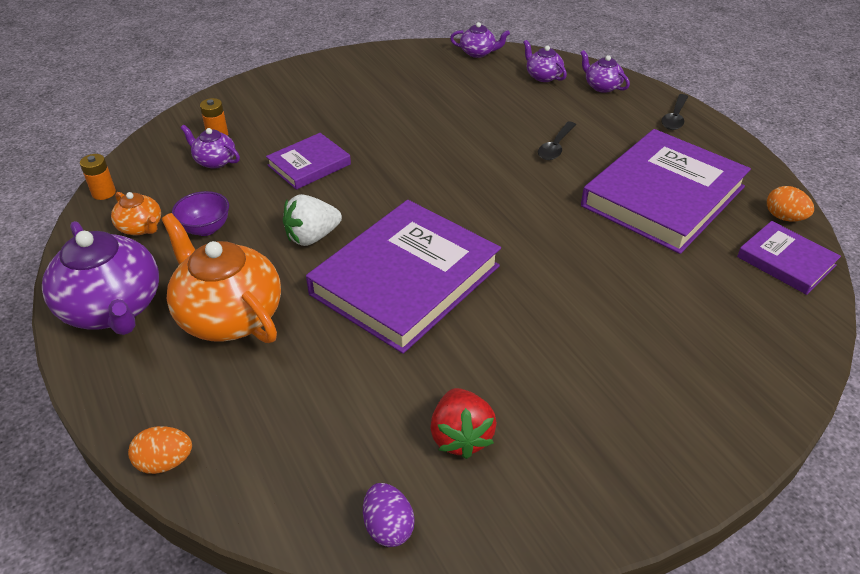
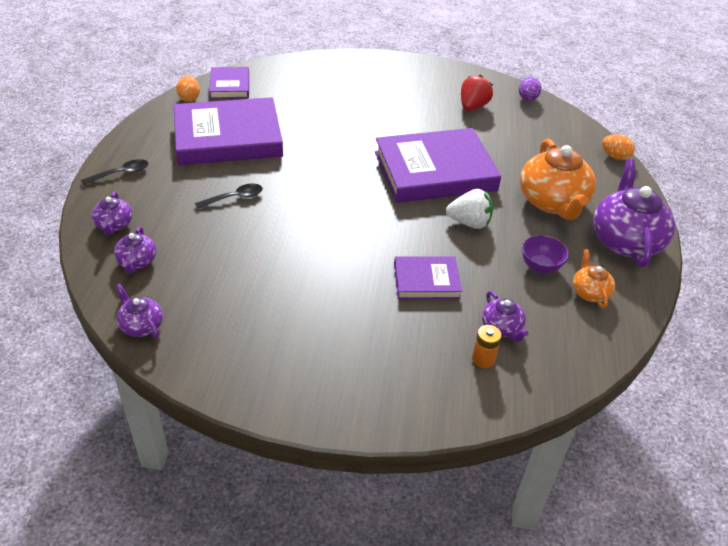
camera: 145 degrees left, 0 degrees up
(104, 193) = (613, 344): orange battery -> none

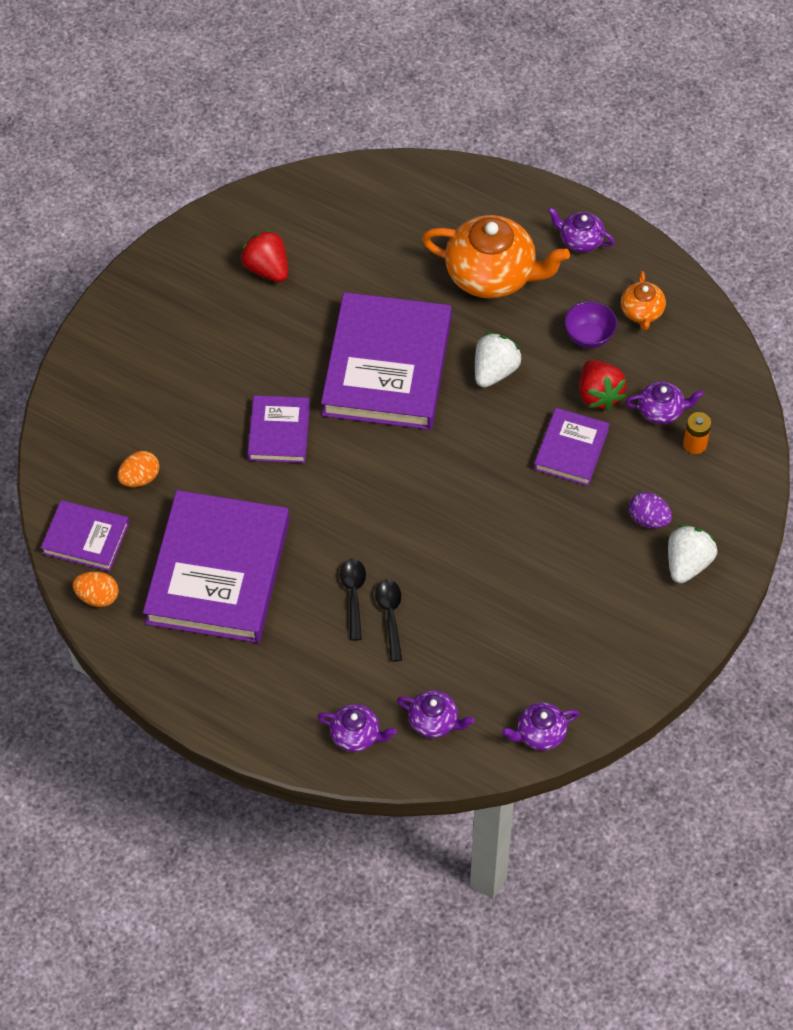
camera: 65 degrees left, 15 degrees up
(121, 174) = (250, 712): black spoon -> black spoon (390, 616)
(350, 138) = (279, 432): none -> purple book
(354, 384) = (687, 563): none -> white strawberry
(489, 285) = (599, 395): none -> red strawberry
(527, 99) = (276, 200): purple egg -> purple egg (648, 519)
(590, 292) = (642, 312): orange teapot -> orange teapot turned 105 degrees counterclockwise
(615, 156) = (435, 171): orange egg -> orange egg (140, 478)
(625, 241) = (580, 240): purple teapot -> purple teapot, size x0.49

